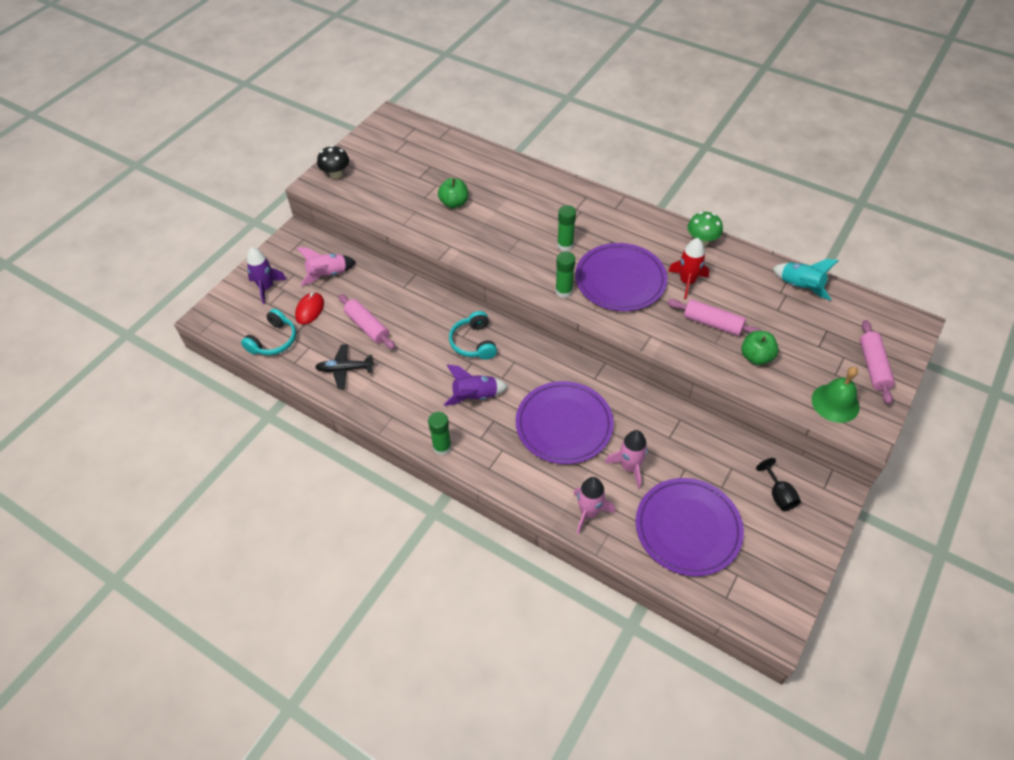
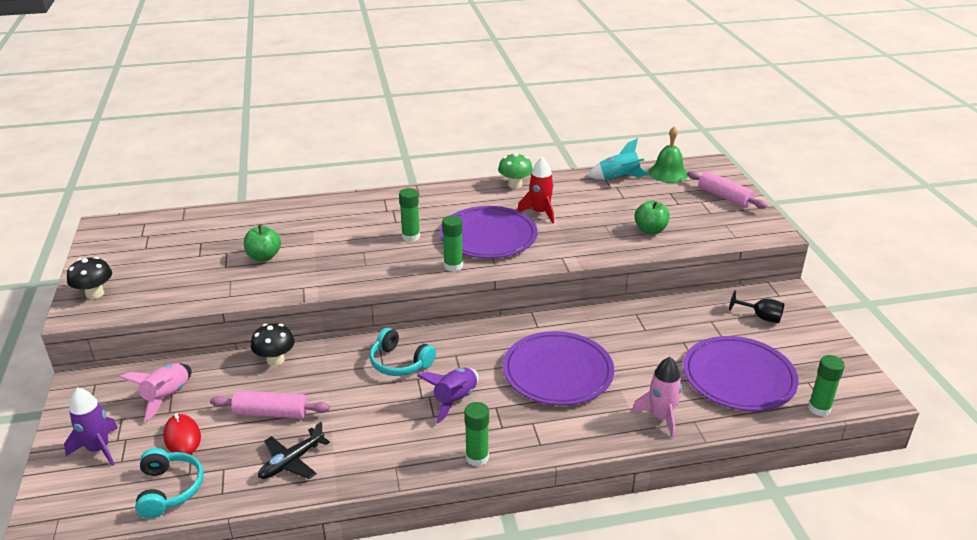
camera: 45 degrees left, 20 degrees down
(407, 288) = (275, 360): none -> black mushroom
(629, 467) = (645, 366): pink rocket -> none
(712, 323) = (593, 227): pink rolling pin -> none
(714, 600) = (819, 408): none -> green glue stick
(835, 403) = (734, 228): green bell -> green bell (668, 173)

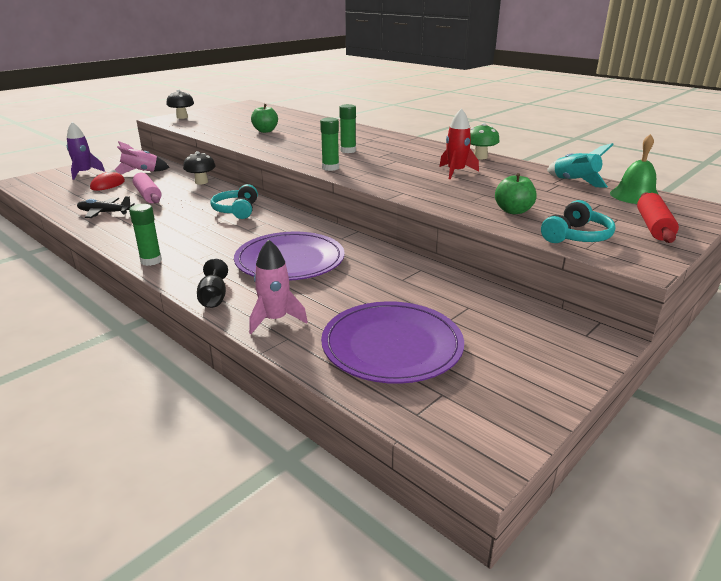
camera: 55 degrees right, 5 degrees down
(169, 489) = (60, 195): turquoise headphones -> turquoise headphones (576, 236)
(455, 400) = (212, 236): purple rocket -> none
(488, 236) = (389, 167): purple plate -> none
(724, 197) = (653, 226): pink rolling pin -> red rolling pin
(761, 317) = (522, 333): black goblet -> black goblet (214, 297)
(819, 408) = (398, 414): green glue stick -> none

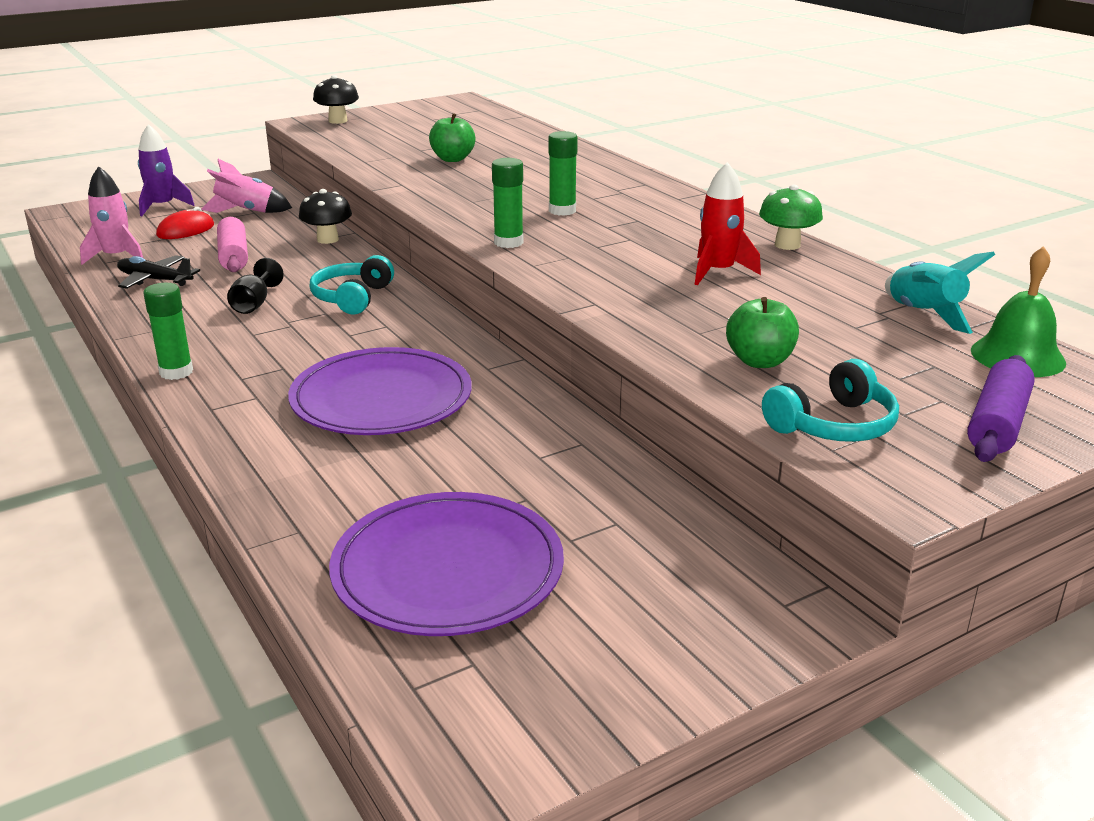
camera: 15 degrees right, 0 degrees up
(214, 297) = (231, 446): black goblet -> black goblet (254, 304)
(275, 319) = (299, 497): pink rocket -> pink rocket (117, 257)
(653, 226) = (997, 424): red rolling pin -> purple rolling pin

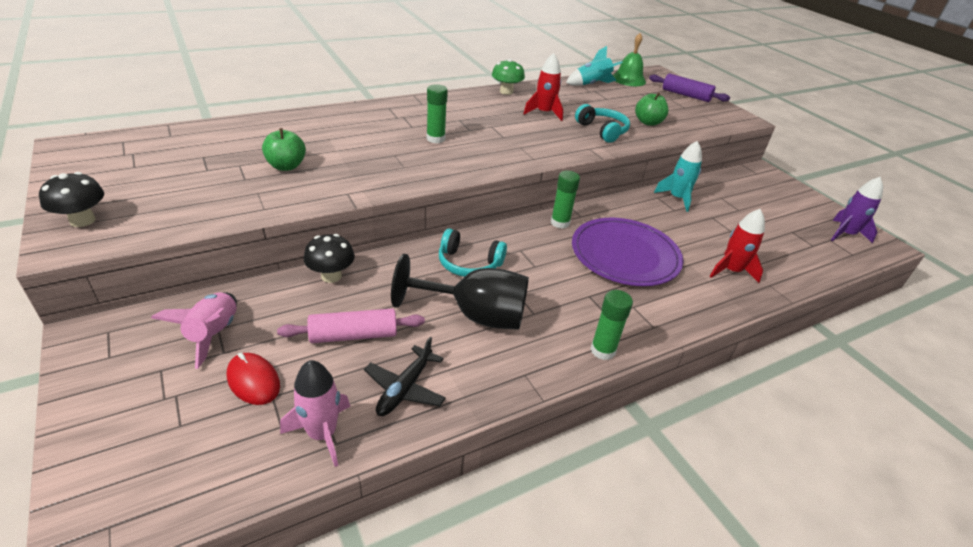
camera: 90 degrees left, 10 degrees up
(162, 206) = (141, 415): purple rocket -> purple rocket (845, 234)
(254, 304) = (475, 315): black goblet -> black goblet, size x1.99
(341, 493) = (731, 271): none -> red rocket
(448, 569) = (776, 242): purple plate -> none
(508, 242) = (494, 162): green glue stick -> green glue stick (560, 223)
(586, 464) = (677, 198): none -> turquoise rocket
(833, 425) = (700, 120): turquoise headphones -> turquoise headphones (602, 131)

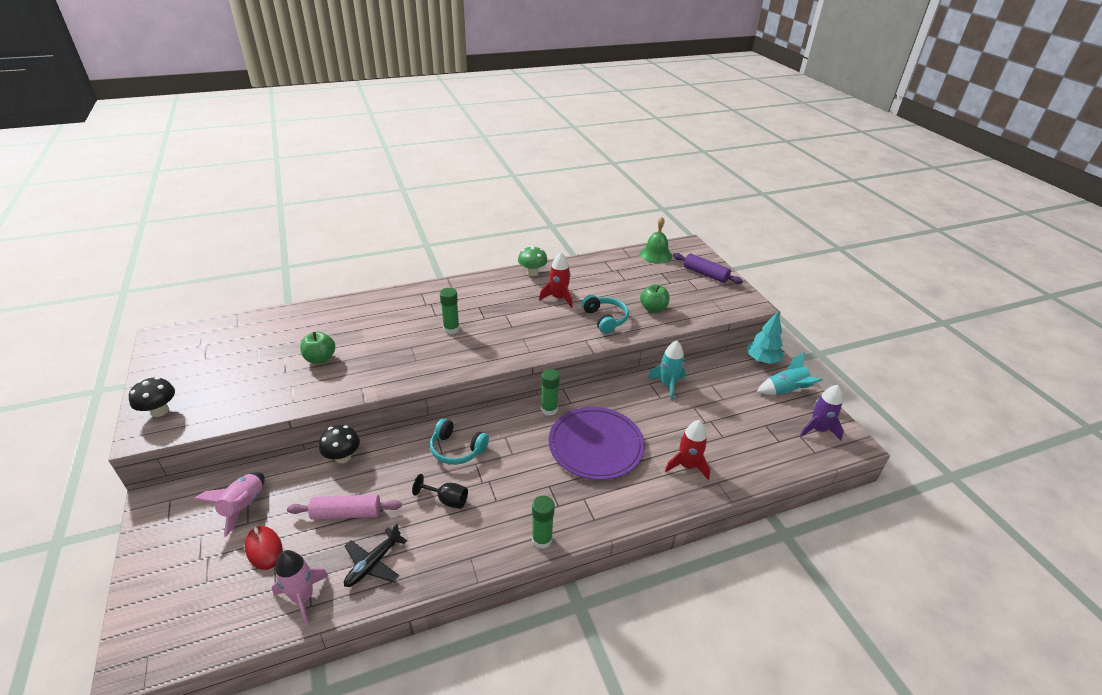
camera: 10 degrees right, 0 degrees up
(475, 315) = (447, 500): black goblet -> black goblet, size x0.50
(592, 84) = (617, 262): turquoise rocket -> turquoise rocket (786, 391)
(761, 176) = (762, 360): none -> turquoise tree

